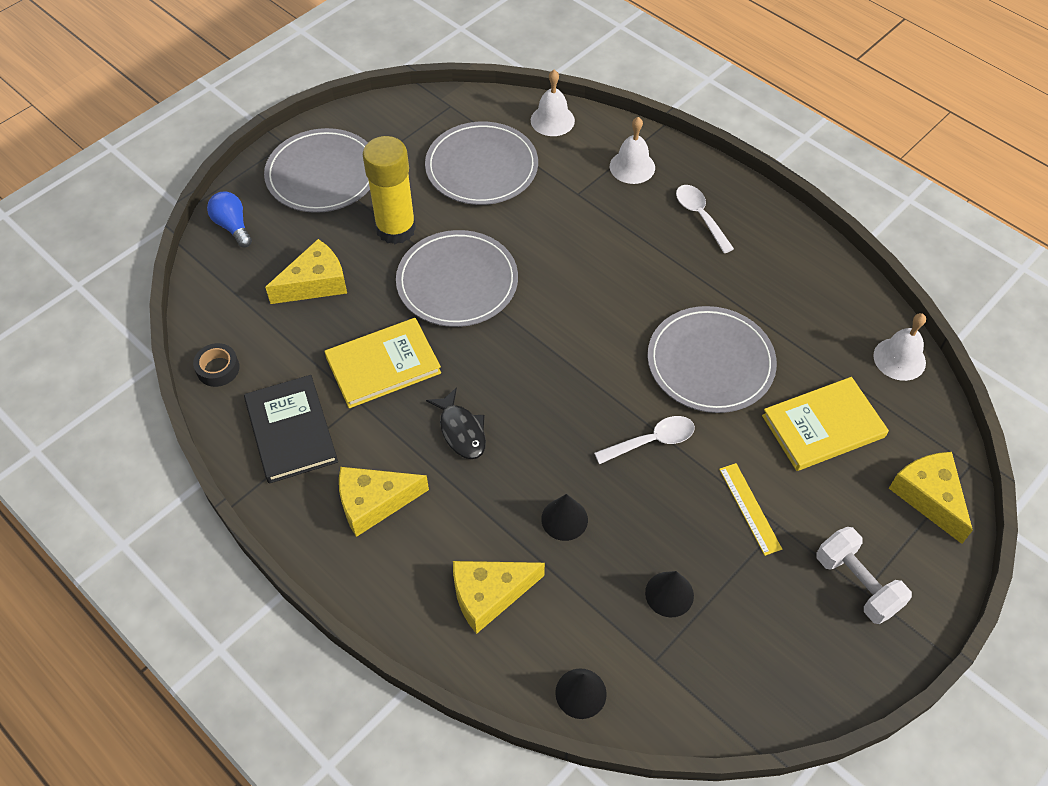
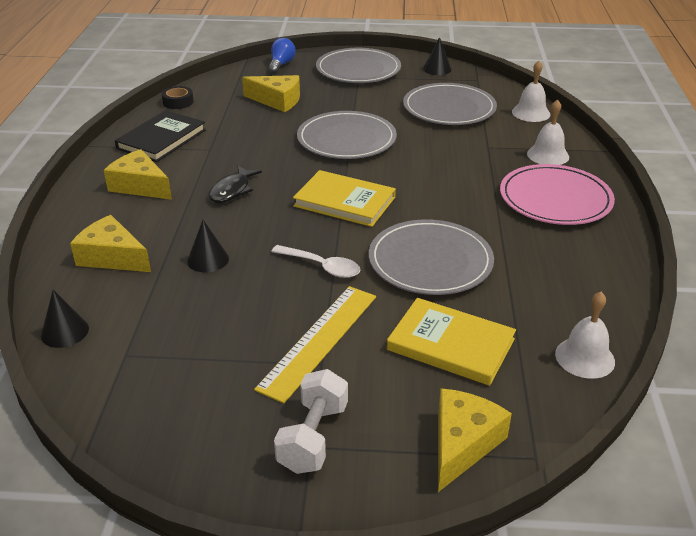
camera: 50 degrees right, 20 degrees down
(383, 365) = (247, 145): yellow book -> yellow book (344, 202)
(396, 229) = (355, 105): yellow glue stick -> none
(669, 594) = (193, 335): black cone -> black cone (437, 69)
(700, 216) = (555, 199): white spoon -> pink plate
(749, 508) = (319, 341): yellow ruler -> yellow ruler, size x1.72

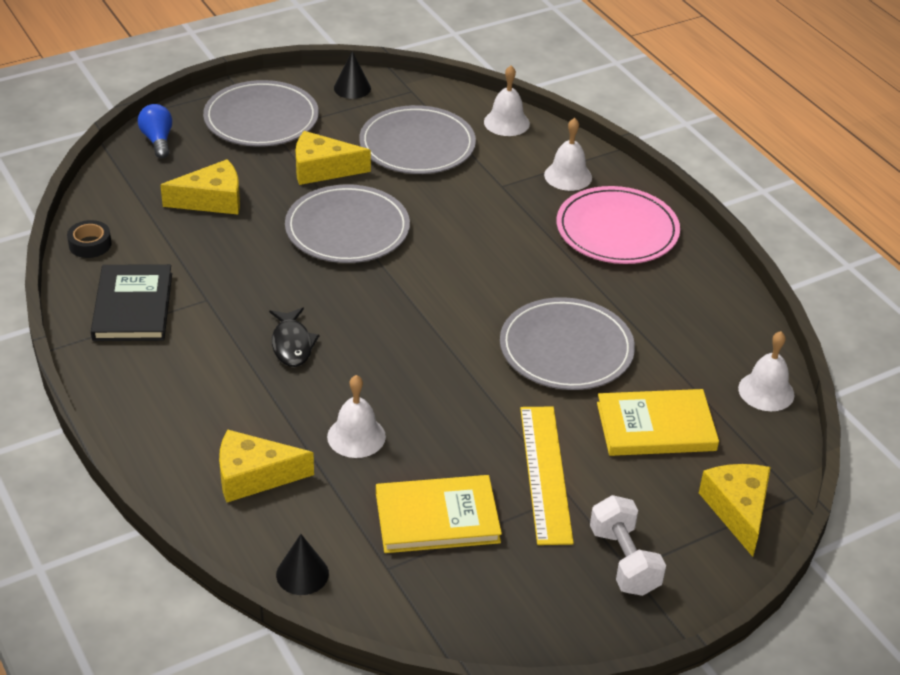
camera: 35 degrees left, 5 degrees up
(140, 186) = (181, 379): yellow cheese -> yellow cheese (322, 169)
(208, 259) = (356, 436): black cone -> white bell
(322, 267) = (474, 397): white spoon -> none
(344, 202) = (423, 312): yellow book -> yellow book (437, 518)

